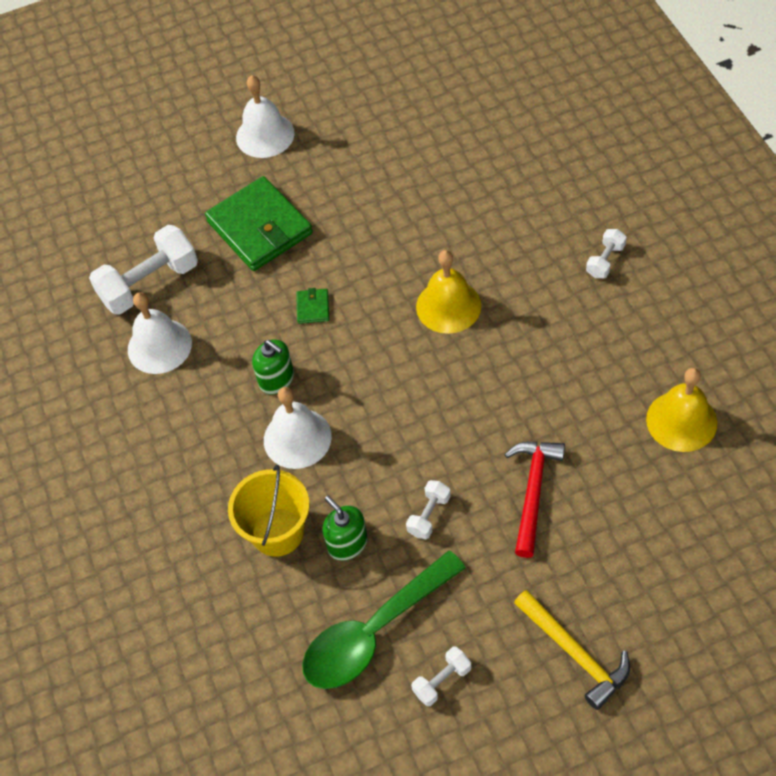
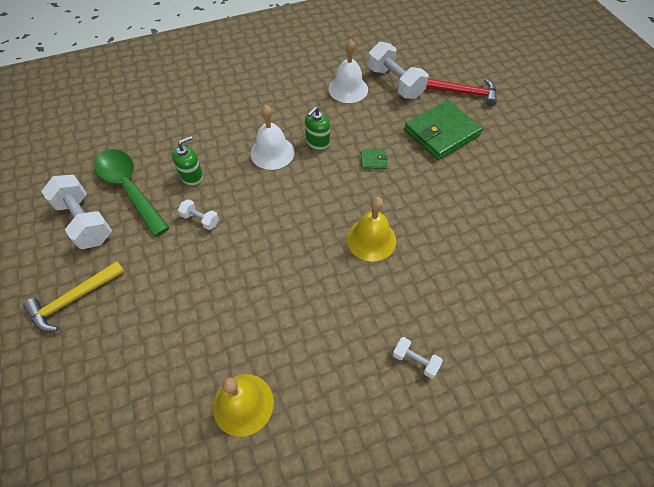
camera: 85 degrees right, 0 degrees up
(265, 135) = (526, 135): white bell -> none
(277, 532) = (209, 143): yellow bucket -> none
(442, 681) = (85, 221): white dumbbell -> white dumbbell, size x2.02
(533, 492) = (203, 284): red hammer -> red hammer (465, 93)

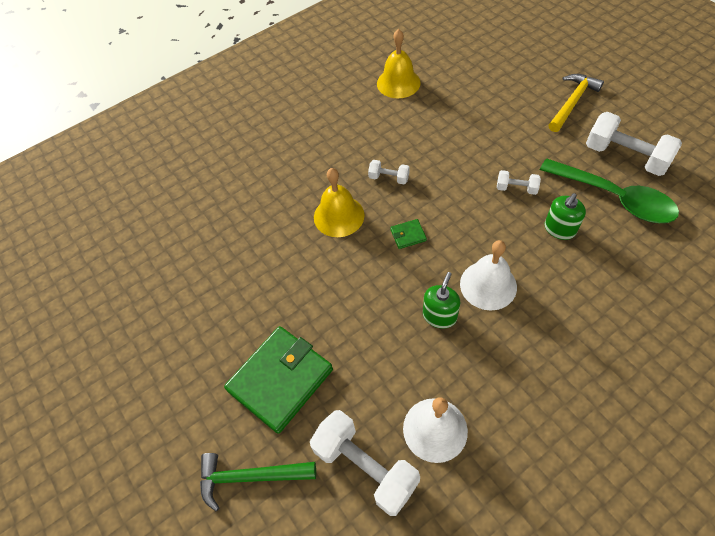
camera: 170 degrees right, 0 degrees up
(373, 160) = (361, 309): green wallet -> green wallet (408, 235)
(415, 360) = (281, 136): white dumbbell -> white dumbbell (389, 178)
(465, 93) = (250, 477): red hammer -> green hammer

